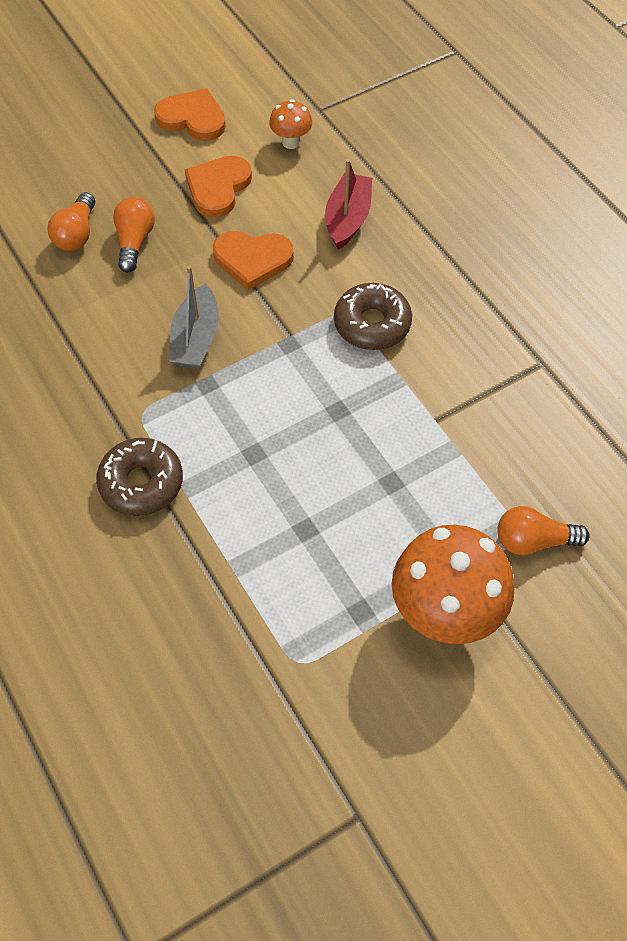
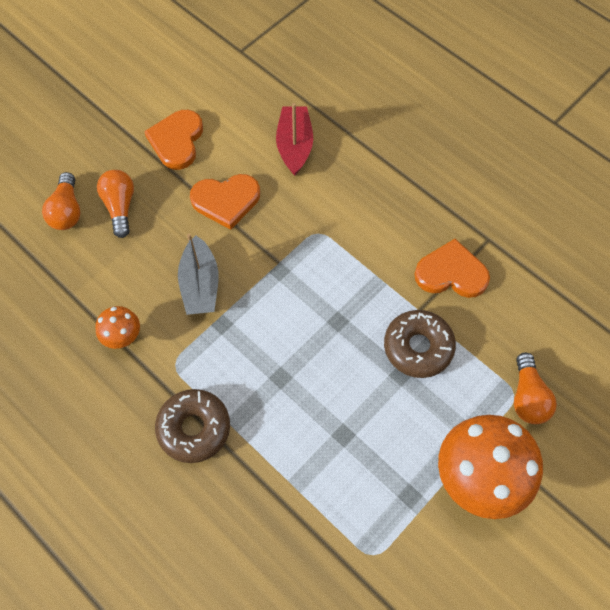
camera: 15 degrees left, 5 degrees up
(192, 118) = (135, 81): orange heart -> orange heart (451, 273)
(291, 142) = (226, 85): orange mushroom -> orange mushroom (123, 338)
(372, 324) = (343, 237): brown donut -> brown donut (418, 347)
(533, 541) = (527, 397): orange light bulb -> orange light bulb turned 75 degrees counterclockwise

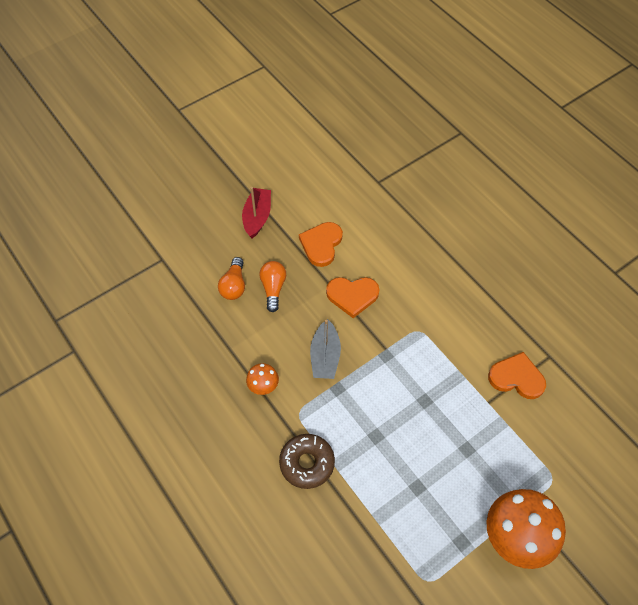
camera: 10 degrees right, 5 degrees down
(294, 146) = (409, 261): red boat -> red boat (257, 217)
(418, 347) = (483, 430): brown donut -> none
(527, 397) = (562, 483): orange light bulb -> none

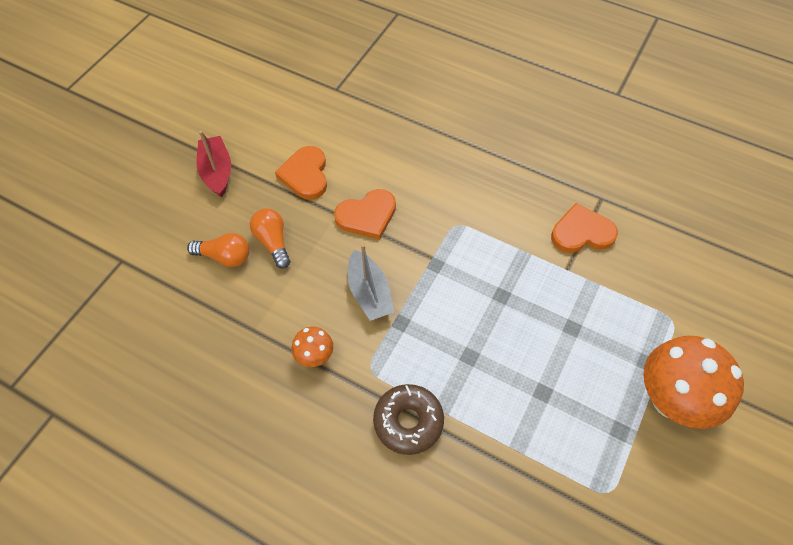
camera: 25 degrees left, 0 degrees up
(234, 286) = (225, 257): orange light bulb -> orange light bulb turned 60 degrees counterclockwise

